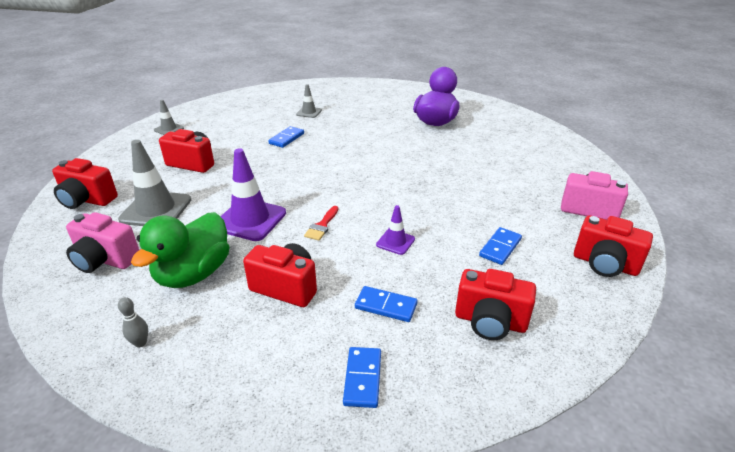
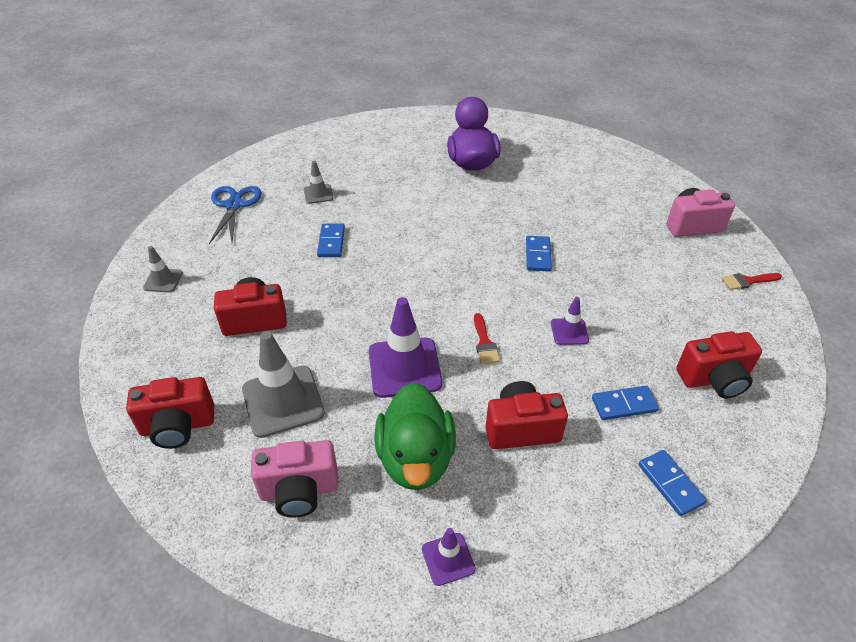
camera: 30 degrees left, 10 degrees up
(140, 343) = (448, 559): grey bowling pin -> purple traffic cone
(251, 105) = (234, 205): none -> blue scissors
(500, 248) = (659, 299): blue domino -> blue domino (538, 255)
(605, 264) = (747, 281): red camera -> red brush

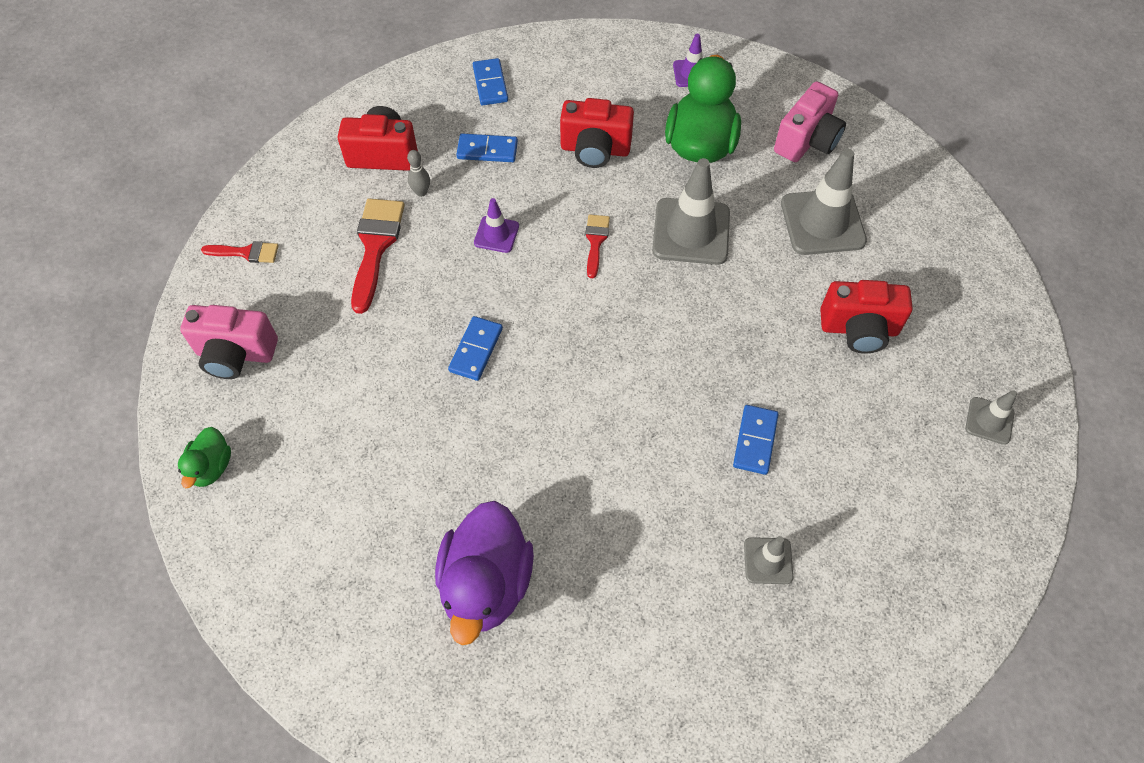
camera: 165 degrees left, 15 degrees up
(178, 426) = (927, 219): red camera -> none
(234, 205) = (909, 565): blue scissors -> none
(299, 491) = (807, 141): pink camera -> pink camera turned 120 degrees clockwise
(404, 367) = (691, 232): purple traffic cone -> grey traffic cone
(653, 178) = (211, 467): none -> green duck
(654, 353) = (421, 192): none -> grey bowling pin
(657, 304) = (375, 246): none -> red brush

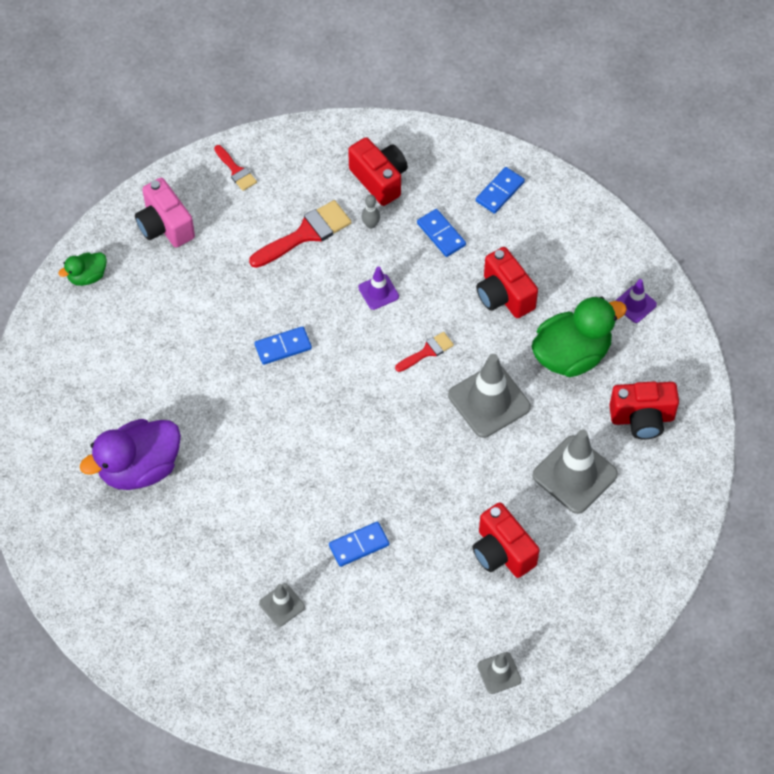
camera: 50 degrees right, 0 degrees up
(807, 141) = (642, 418): pink camera -> red camera

